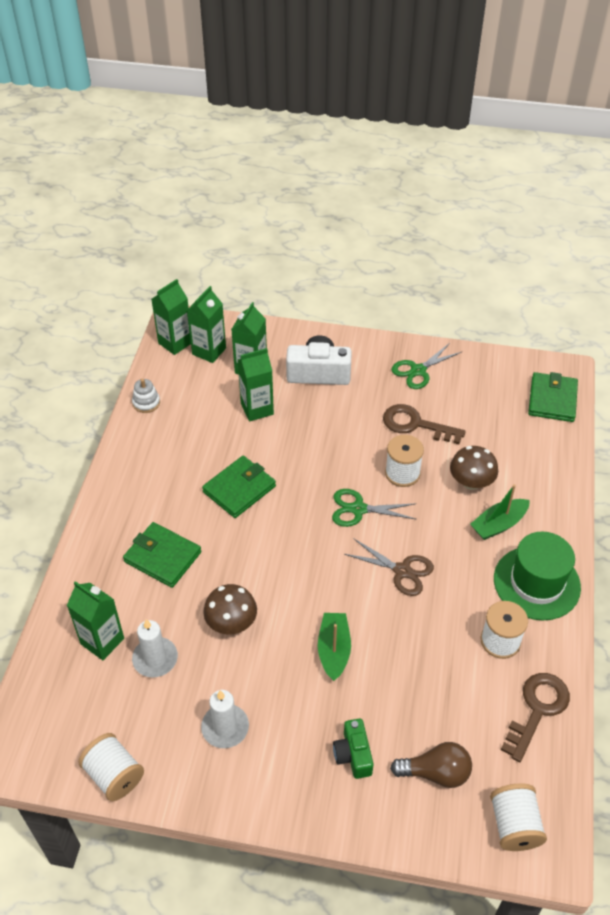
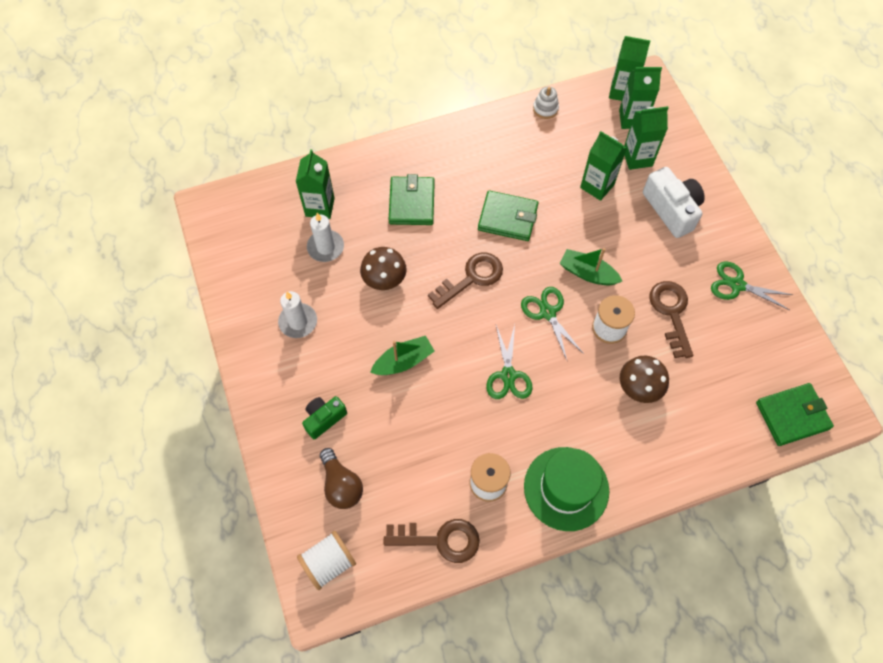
camera: 60 degrees right, 15 degrees up
(114, 775) = (226, 274): white spool -> none
(282, 549) = (471, 278): none -> brown key
(402, 571) = (508, 375): brown scissors -> green scissors
(498, 524) = (608, 430): green boat -> green boat (587, 273)

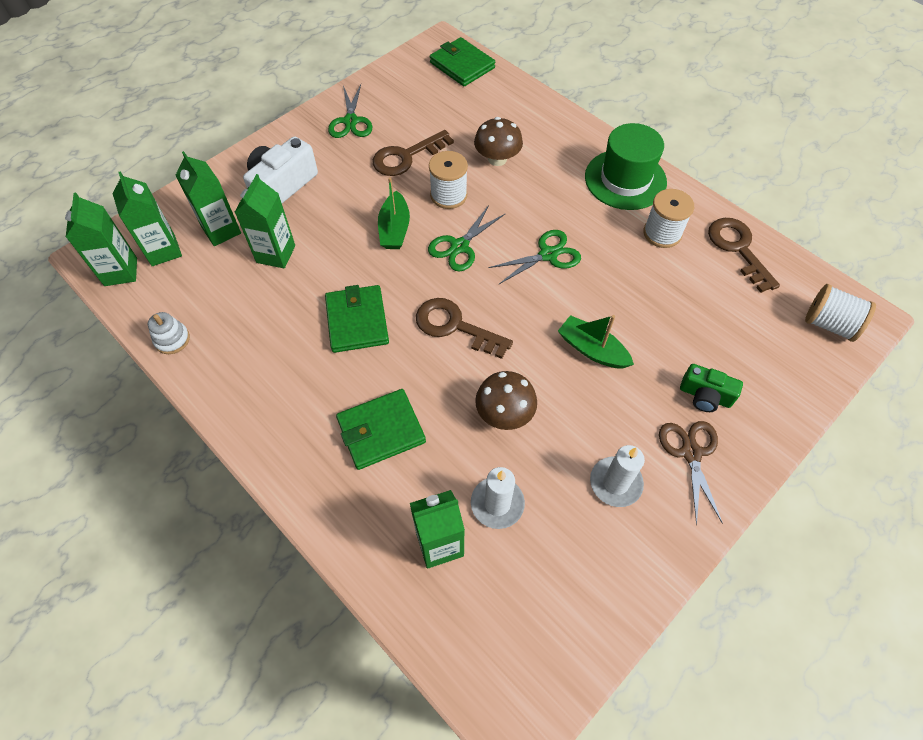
camera: 115 degrees left, 5 degrees down
(289, 381) = (691, 453): none -> brown scissors
(341, 485) = (755, 347): brown light bulb -> none

